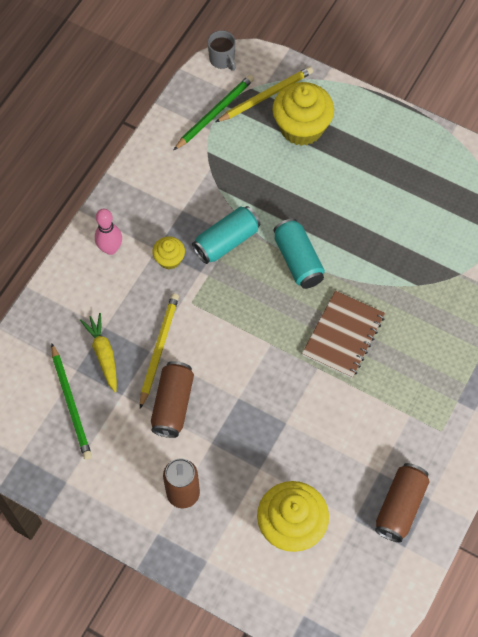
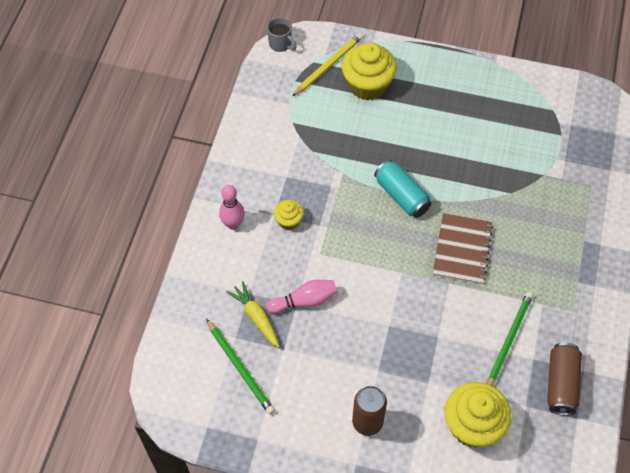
camera: 15 degrees left, 5 degrees down
(158, 349) = (304, 301): yellow pencil -> pink bowling pin
(173, 404) = (332, 346): brown can -> none
(214, 113) = (288, 89): green pencil -> green pencil (508, 341)
(226, 241) = (334, 194): turquoise can -> none

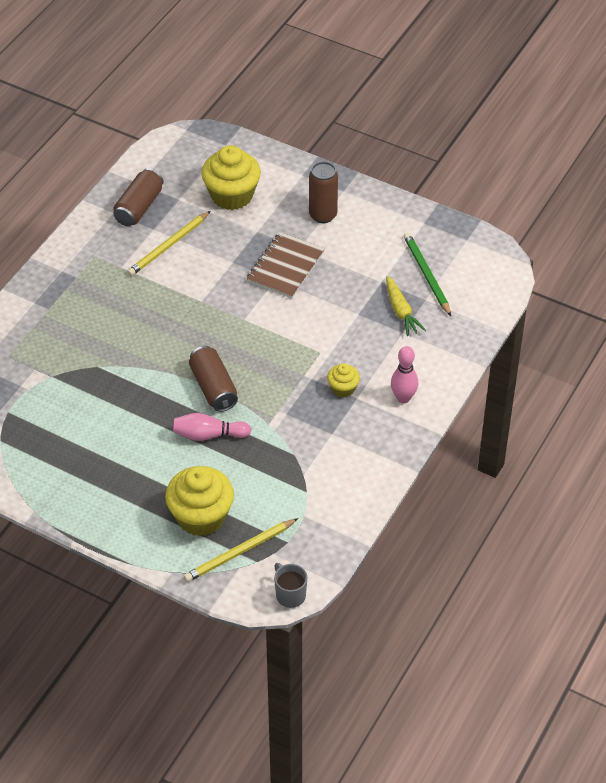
camera: 165 degrees left, 10 degrees down
(304, 301) = (349, 315): pink bowling pin -> pink bowling pin (208, 435)
(401, 196) = (213, 387): turquoise can -> brown can
(462, 250) = (174, 326): brown notebook -> brown notebook (285, 267)
(508, 341) = (169, 246): green pencil -> yellow pencil

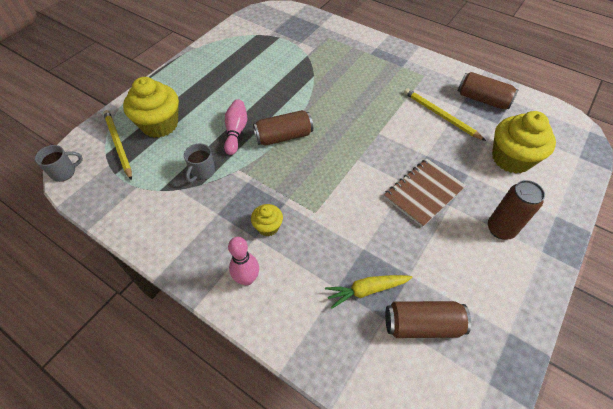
camera: 95 degrees right, 5 degrees up
(276, 457) = (202, 172): none -> grey mug
(285, 267) = (423, 193): brown notebook -> brown notebook turned 75 degrees counterclockwise
(426, 275) = (422, 324): green pencil -> brown can

